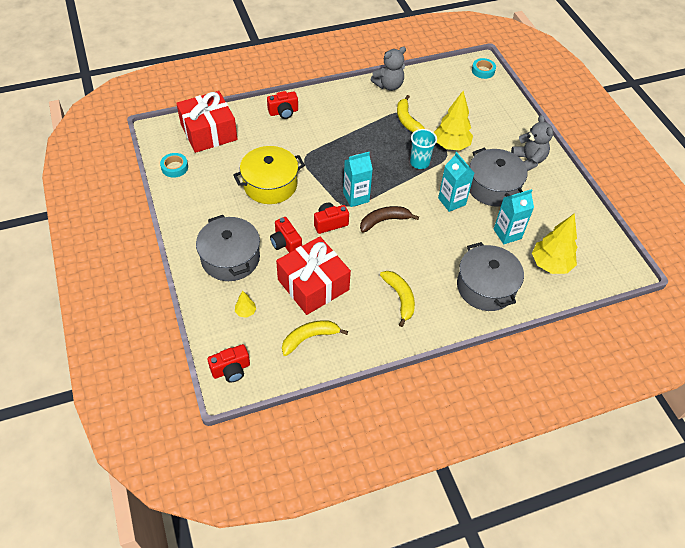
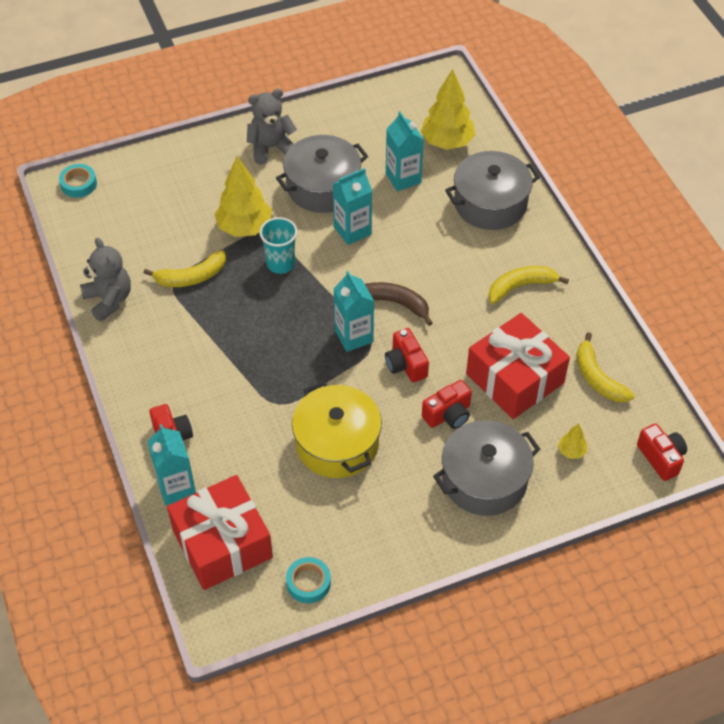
camera: 90 degrees left, 0 degrees up
(249, 114) = (176, 487): none -> turquoise carton
(384, 221) = (395, 303): brown banana -> brown banana turned 135 degrees clockwise

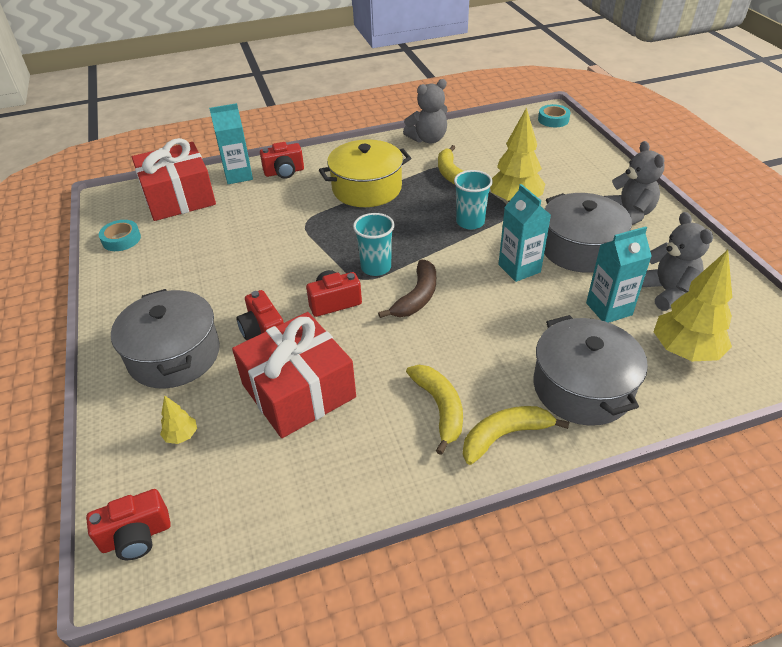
camera: 95 degrees right, 10 degrees down
(337, 443) = (252, 256): yellow pot -> yellow pot (367, 188)
(354, 336) = (376, 267): turquoise carton -> turquoise cup
(379, 141) = (666, 291): none -> grey teddy bear
(598, 378) = (282, 477): yellow banana -> yellow banana (504, 436)

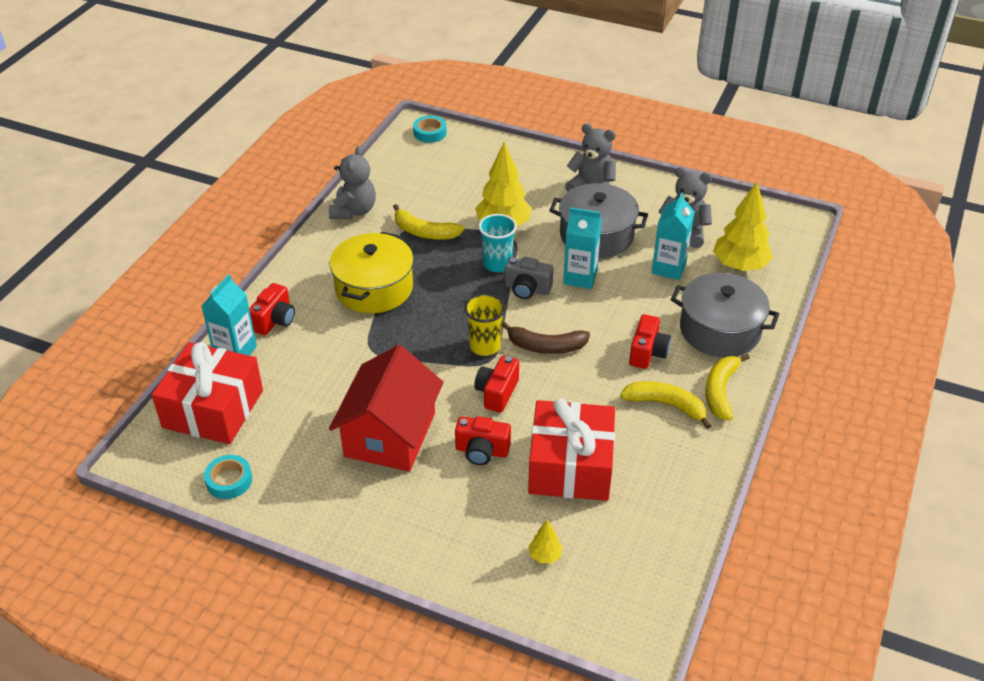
camera: 50 degrees left, 0 degrees up
(136, 536) = (617, 625): red camera -> red camera (647, 352)
(174, 355) = (446, 518): grey pot -> none
(232, 278) = (390, 434): none -> red house
(376, 267) = (485, 346): turquoise cup -> yellow cup
(417, 297) = (546, 346): brown banana -> brown banana turned 120 degrees clockwise
(465, 251) = (527, 289): none -> grey camera

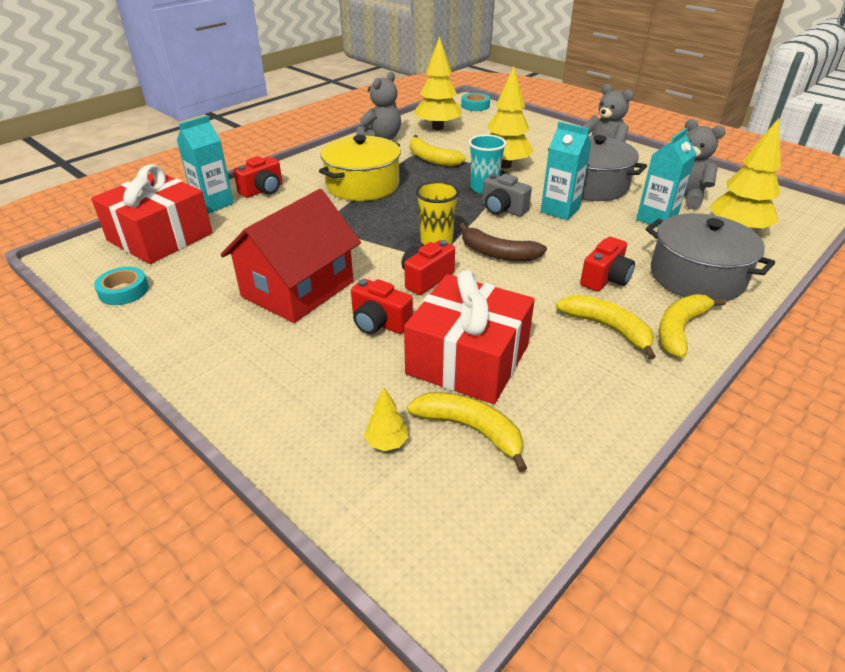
camera: 20 degrees right, 5 degrees down
(406, 180) = (438, 127): none -> yellow tree
(600, 527) = (470, 430): none -> yellow banana

